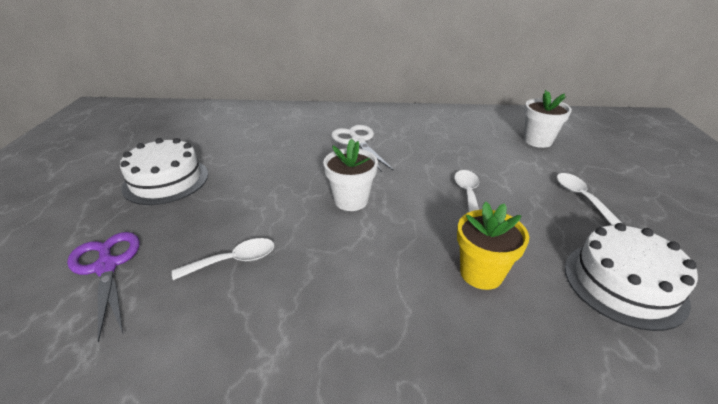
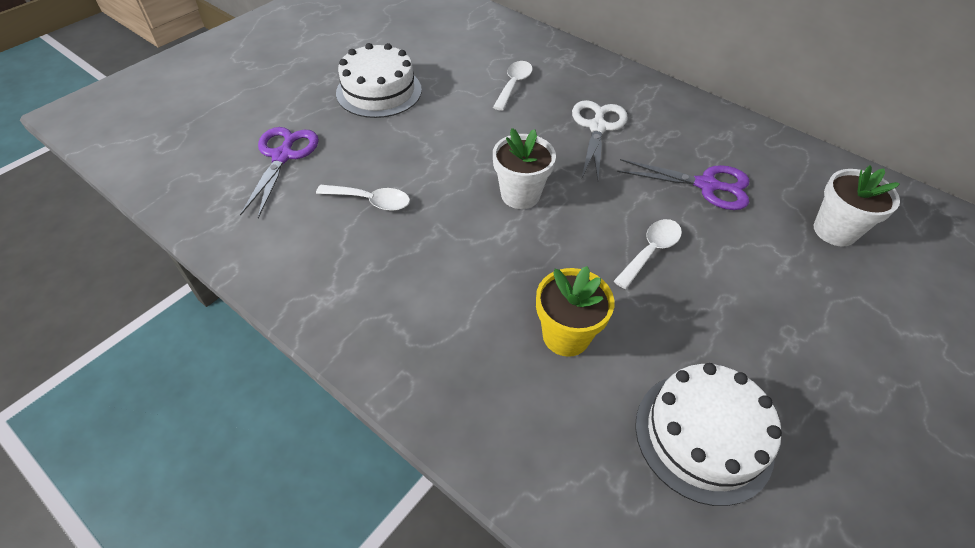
camera: 35 degrees right, 15 degrees up
(454, 146) = (706, 185): none -> purple scissors
(580, 197) = (788, 328): white spoon -> white spoon (514, 85)

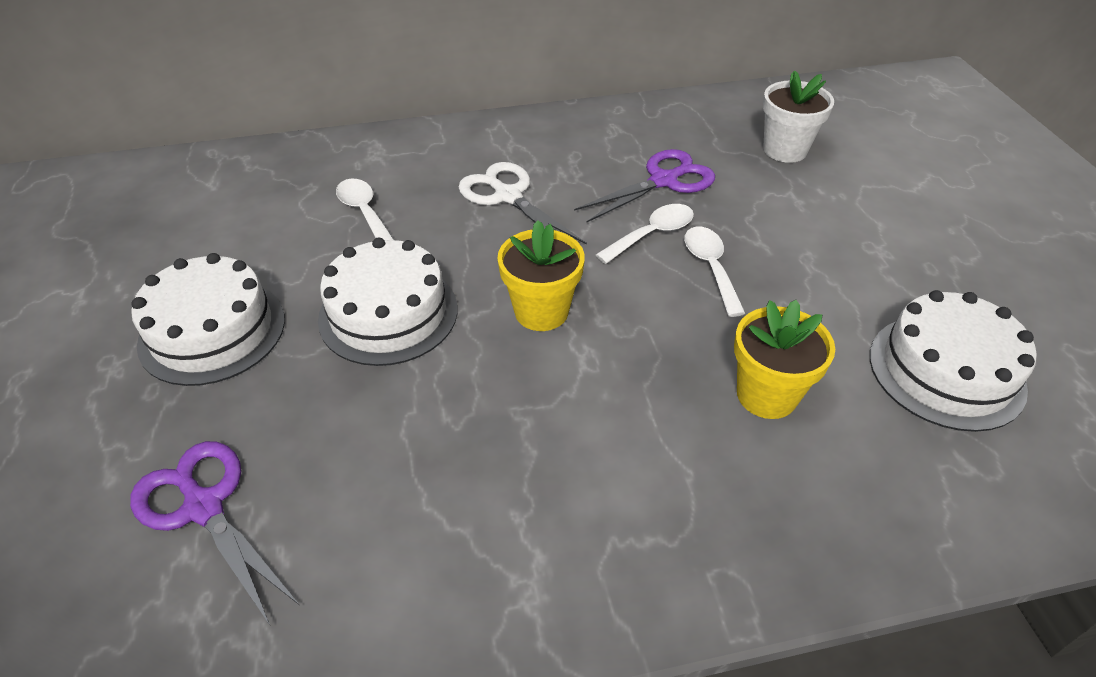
camera: 50 degrees left, 5 degrees down
(371, 201) = (406, 452): white spoon -> white spoon (652, 234)
(453, 139) = (388, 313): none -> white cake
(520, 195) = (541, 311): white flower pot -> yellow flower pot

